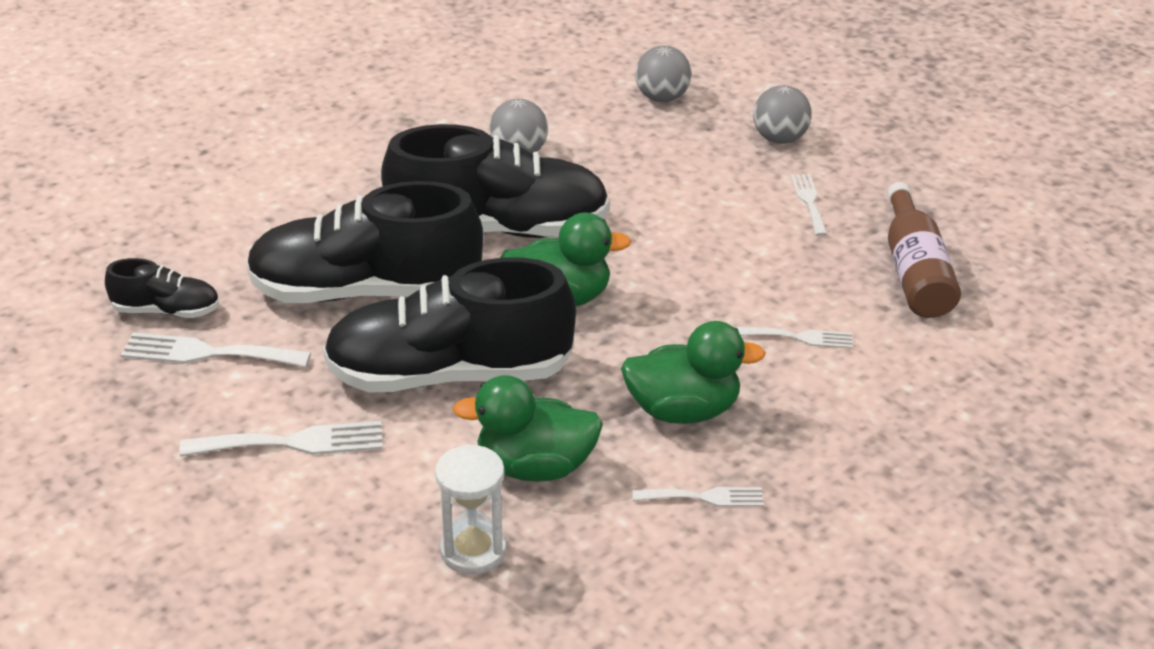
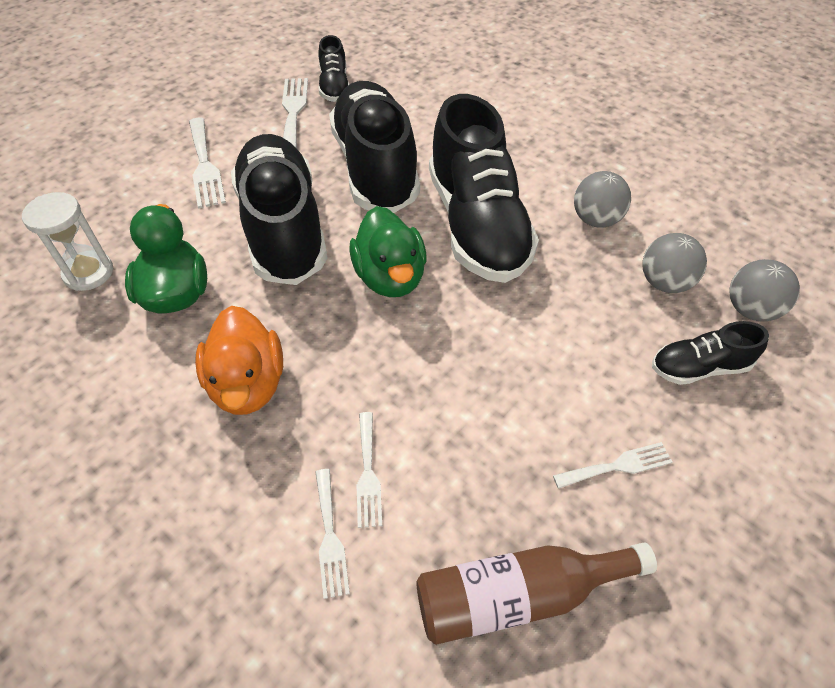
camera: 80 degrees right, 15 degrees up
(683, 410) = (248, 384): green duck -> orange duck
(704, 497) = (133, 412): white fork -> white fork (330, 537)
(719, 139) = (699, 367): none -> black shoe
(779, 139) = (732, 426): grey ball -> grey ball (664, 283)

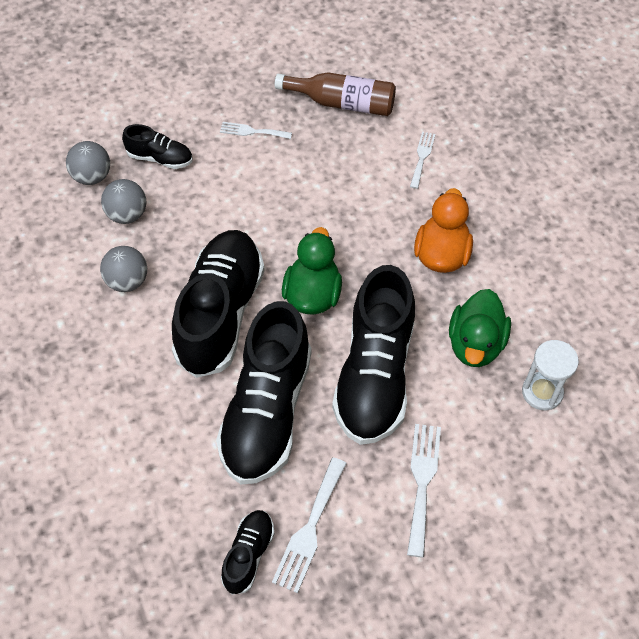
camera: 155 degrees left, 5 degrees up
(368, 474) = (389, 178): white fork -> none

